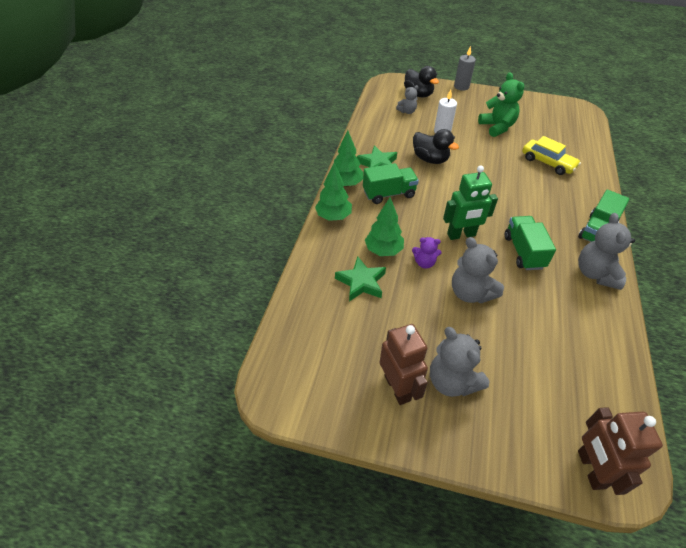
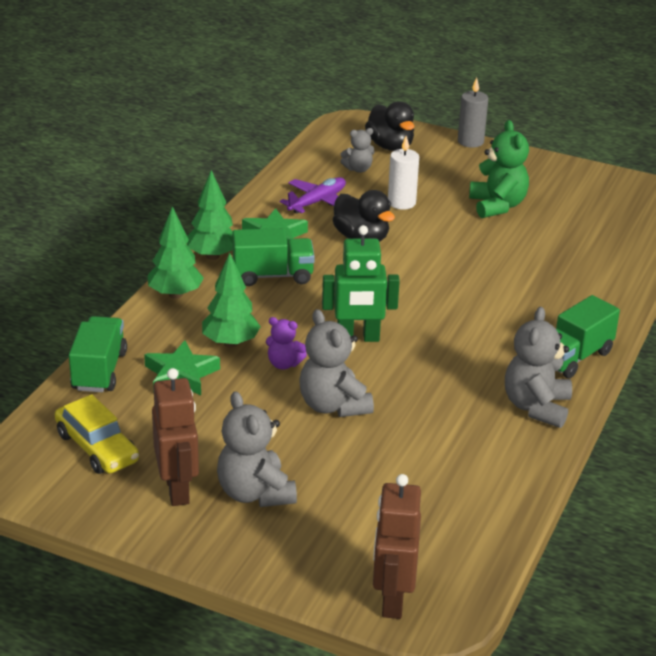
camera: 10 degrees right, 15 degrees down
(393, 137) = (317, 202): none -> purple plane
(523, 252) = (441, 369): green truck -> green truck (99, 371)
(547, 163) = (552, 263): yellow car -> yellow car (97, 448)

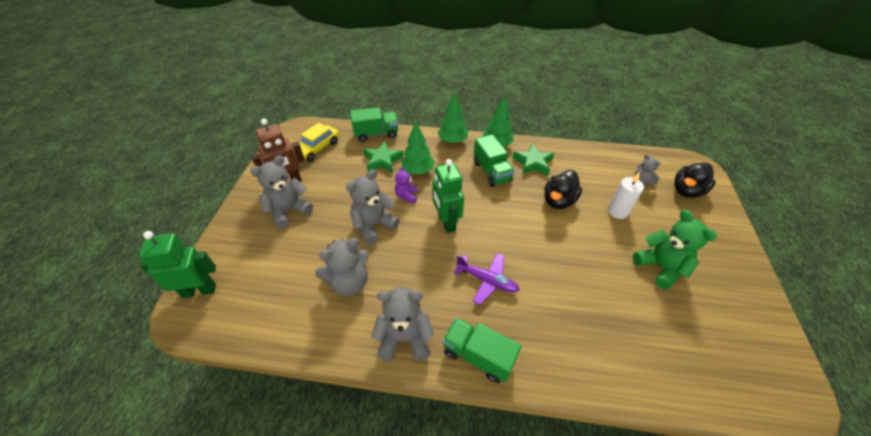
camera: 75 degrees right, 15 degrees up
(317, 202) = (585, 172): purple plane -> purple plane (487, 280)
(392, 599) = (199, 290): brown robot -> green robot
(433, 442) = (349, 282): none -> grey teddy bear
(470, 141) = (740, 233): grey candle -> none
(497, 206) = (660, 267): green teddy bear -> green teddy bear turned 90 degrees counterclockwise

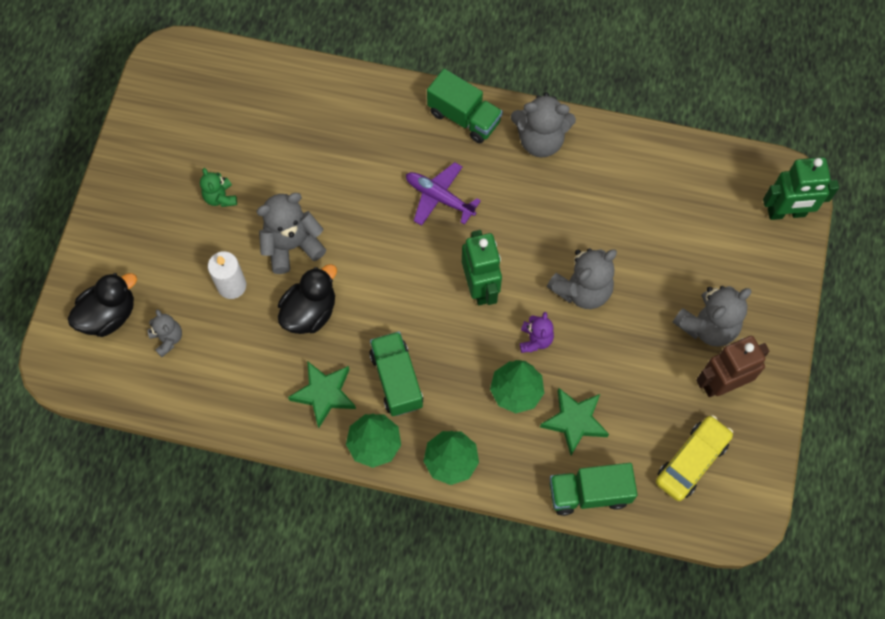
camera: 175 degrees left, 20 degrees up
(349, 282) = (607, 208): grey teddy bear -> grey teddy bear (292, 245)
(660, 267) = (220, 197): green teddy bear -> green teddy bear, size x0.57

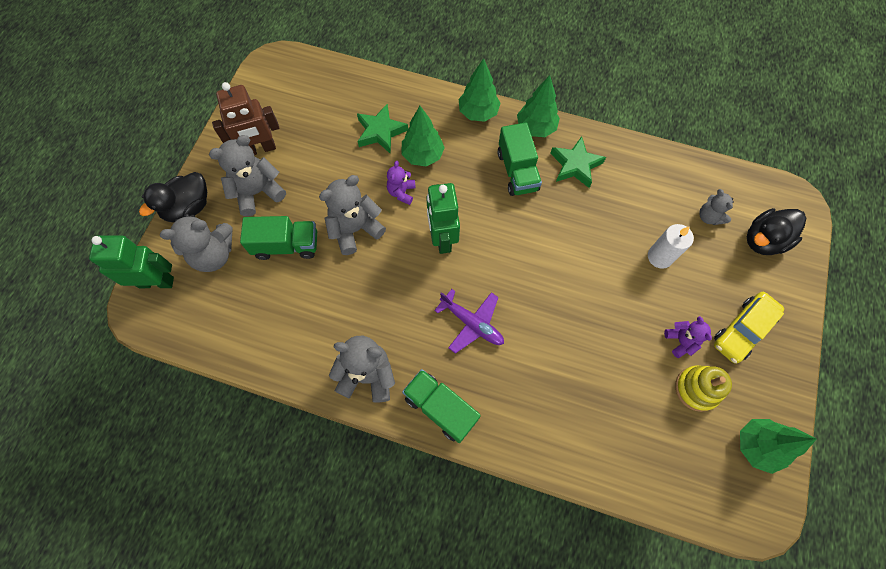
camera: 175 degrees left, 0 degrees up
(161, 109) = (756, 446): none -> green tree
(210, 153) = (696, 389): none -> yellow stacking toy
(220, 197) = (680, 341): green teddy bear -> purple teddy bear
(292, 245) = (609, 288): grey teddy bear -> grey teddy bear (214, 254)
(310, 312) = (590, 229): black duck -> black duck (188, 207)
(589, 493) = (379, 86): green truck -> green truck (286, 245)
(692, 461) = (299, 100): yellow car -> yellow car (742, 330)

